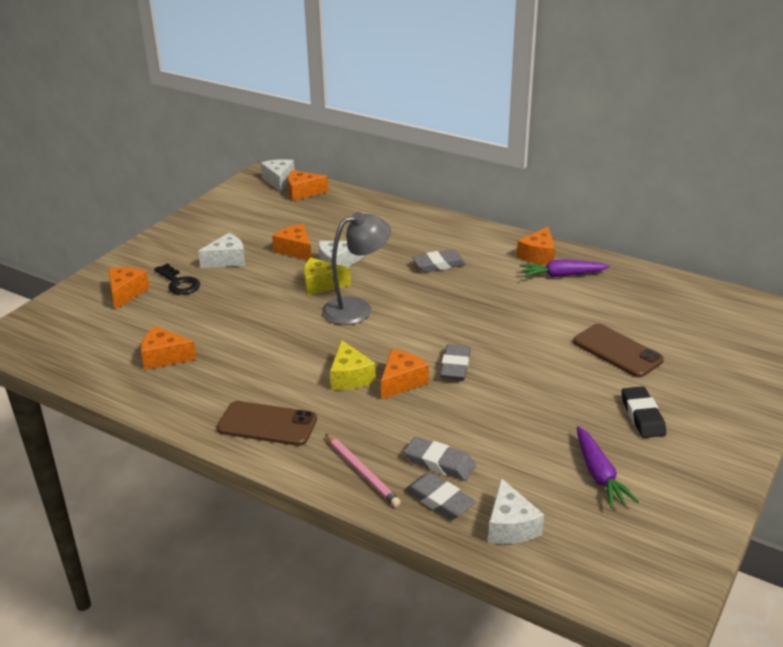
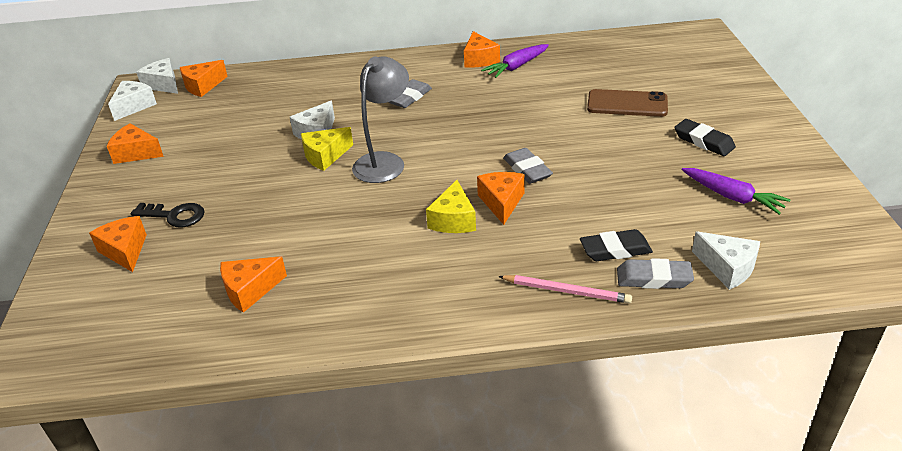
camera: 35 degrees left, 5 degrees up
(227, 260) = (200, 173): white cheese -> white cheese (134, 106)
(267, 424) = (433, 297): brown phone -> none
(295, 250) = (261, 137): orange cheese -> orange cheese (136, 153)
(350, 377) = (453, 220): yellow cheese -> yellow cheese turned 60 degrees clockwise
(439, 463) = (615, 250): grey eraser -> black eraser

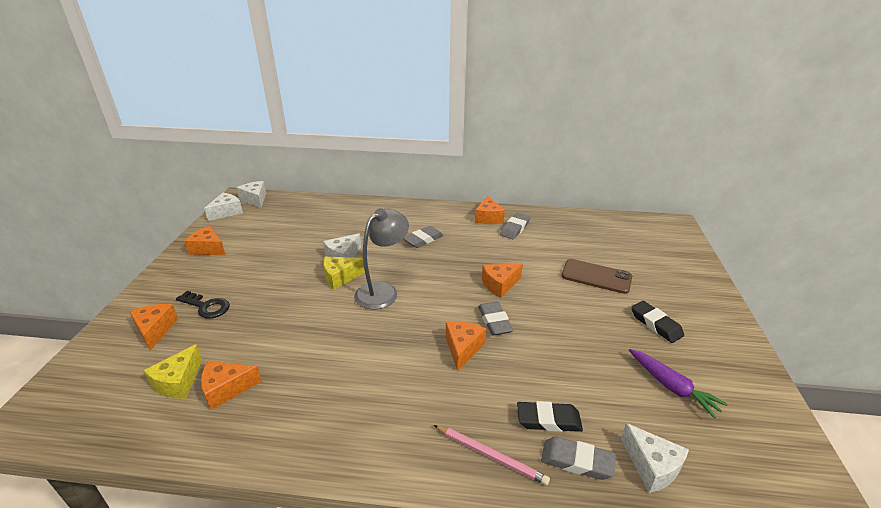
camera: 10 degrees right, 5 degrees down
(203, 86) = (280, 205): orange cheese -> orange cheese (499, 285)
(453, 220) = (417, 357): yellow cheese -> yellow cheese (178, 382)
(516, 67) = (515, 228): purple carrot -> grey eraser

